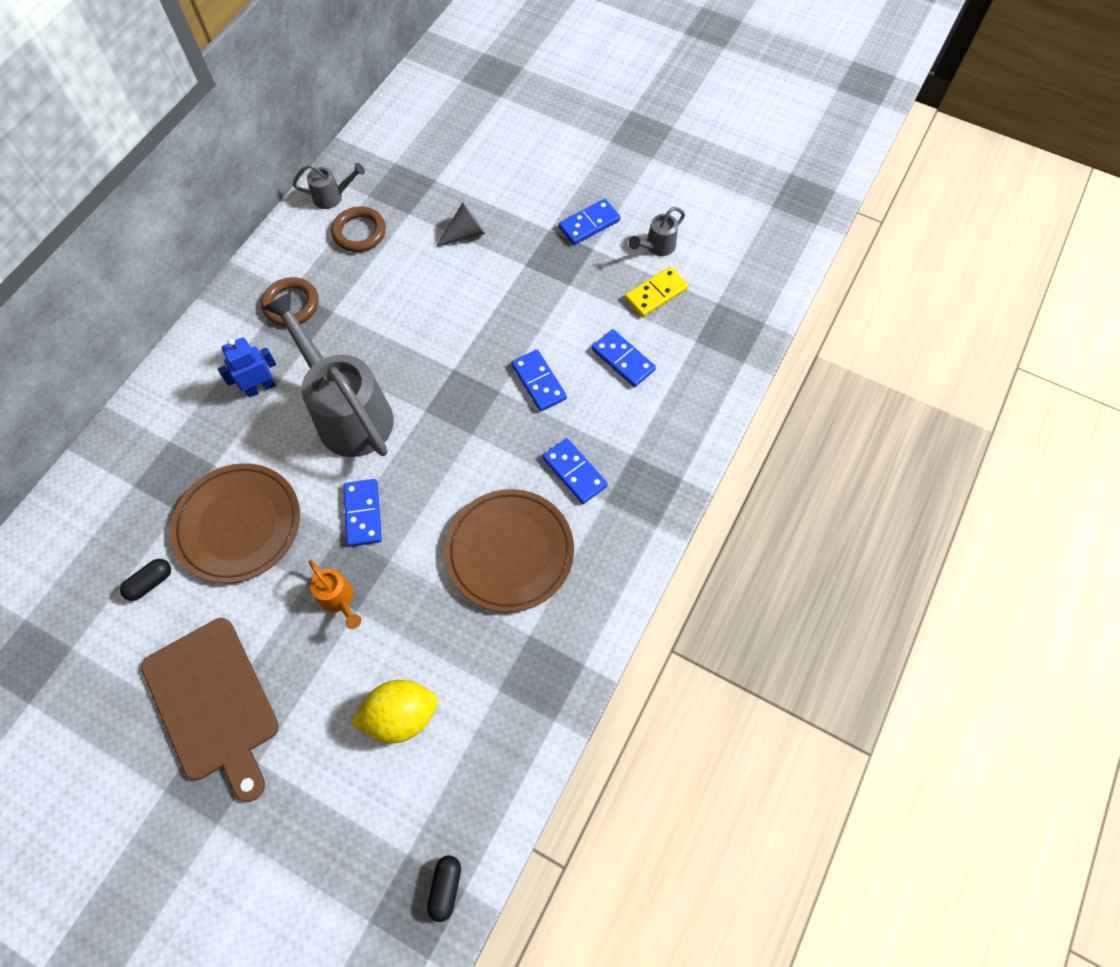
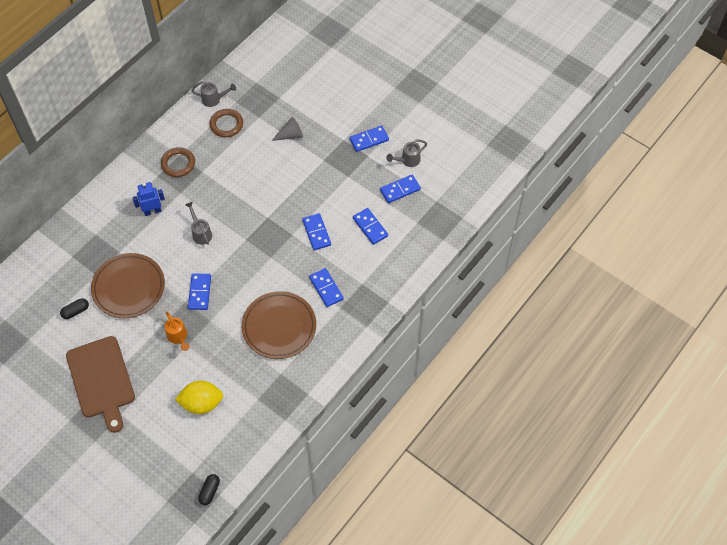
camera: 10 degrees right, 5 degrees down
(347, 411) = (200, 233): grey watering can -> grey watering can, size x0.43
(656, 293) = (400, 190): yellow domino -> blue domino

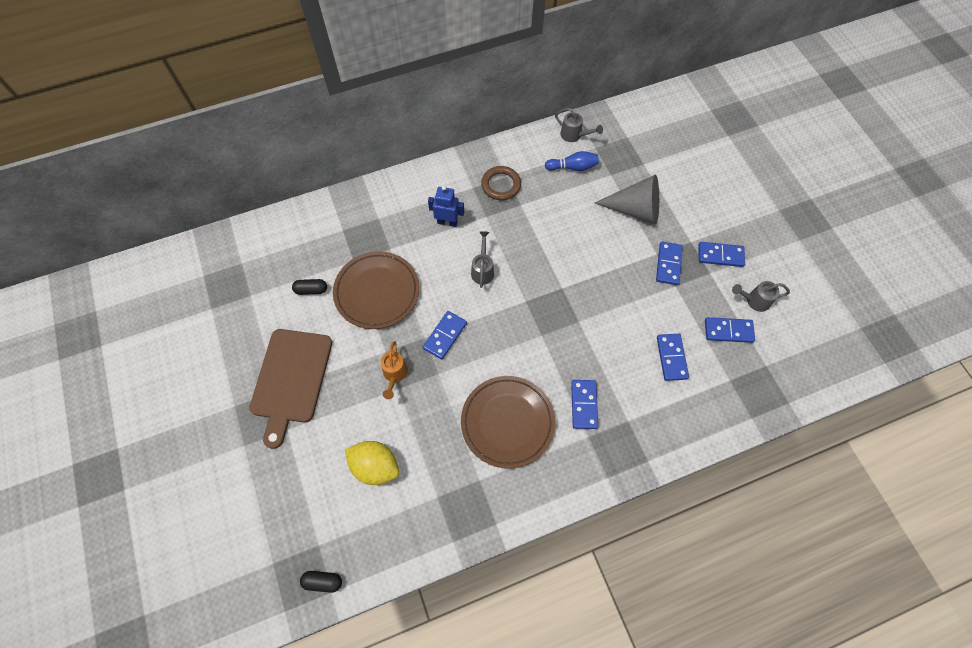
camera: 30 degrees right, 5 degrees up
(209, 491) = (323, 581): black capsule -> black capsule turned 45 degrees clockwise
(226, 124) = (573, 167): brown ring -> blue bowling pin
(291, 135) = (635, 210): grey cone -> grey cone, size x1.72
(316, 233) = (607, 333): blue domino -> blue domino (668, 264)

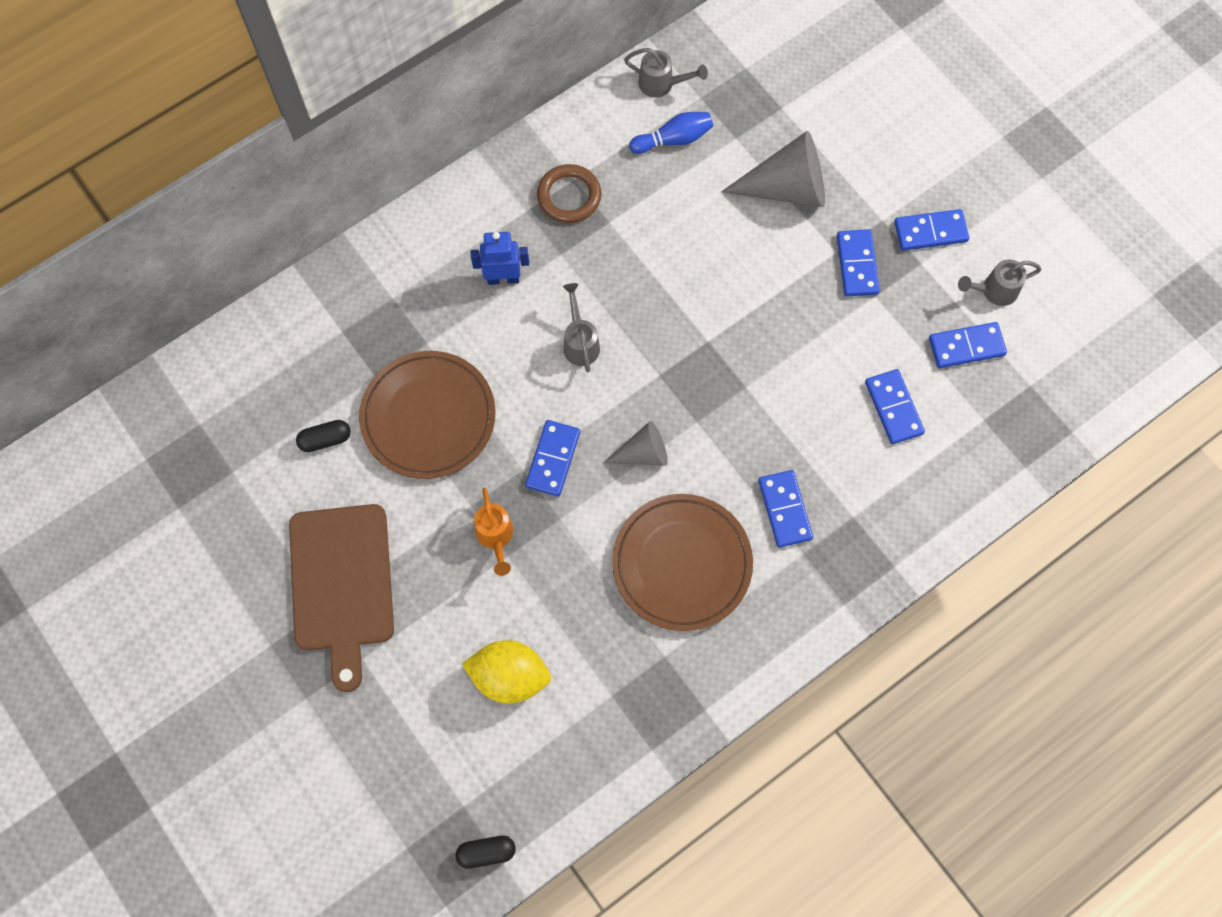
camera: 15 degrees left, 5 degrees up
(502, 346) = (643, 453): none -> grey cone

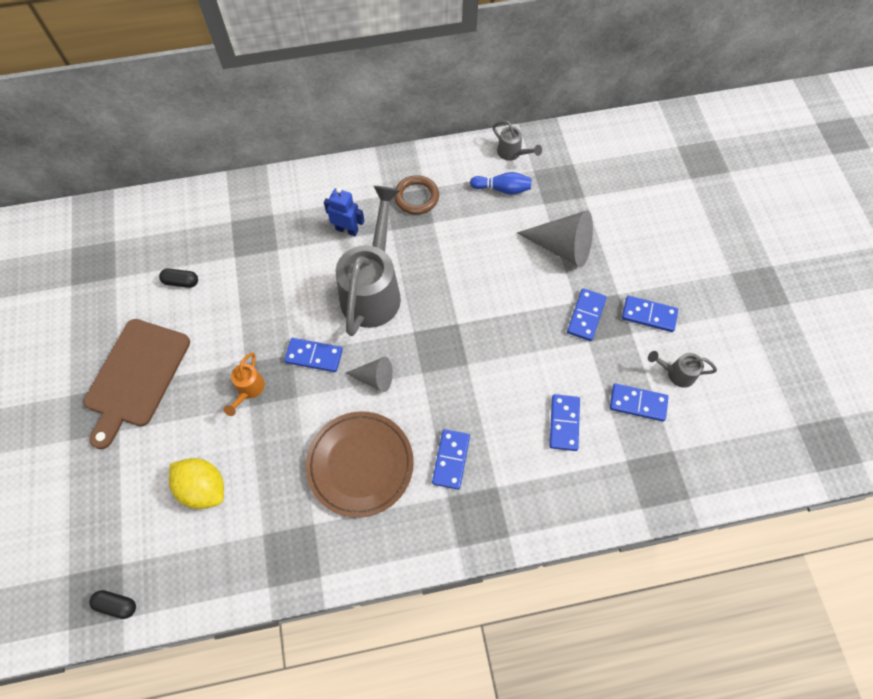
camera: 25 degrees right, 5 degrees down
(428, 417) = (251, 295): brown plate -> none
(553, 459) = (314, 356): blue domino -> blue domino turned 60 degrees clockwise
(580, 342) = (373, 289): grey watering can -> grey watering can, size x2.30

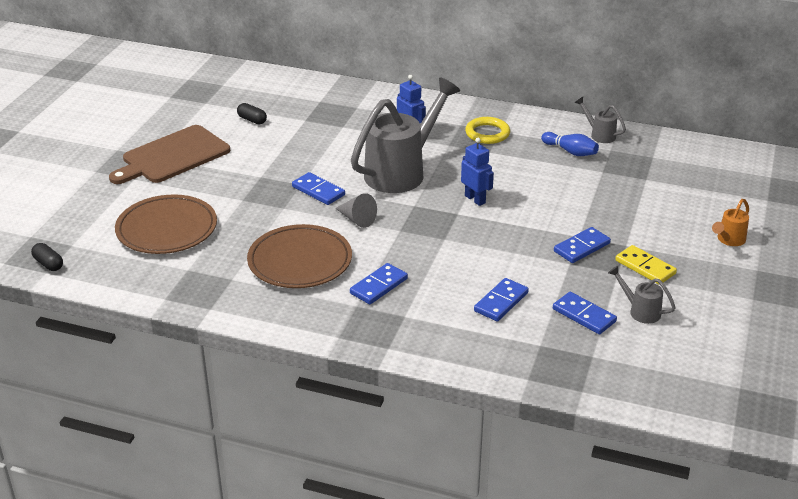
camera: 30 degrees right, 30 degrees down
(203, 488) = (167, 229): yellow lemon -> brown plate
(248, 390) = (249, 191): orange watering can -> orange watering can (728, 240)
(416, 197) = (487, 133): brown ring -> yellow ring
(461, 296) = (475, 199): none -> blue robot
(512, 153) = (599, 135): grey watering can -> grey watering can turned 150 degrees clockwise
(562, 247) = (596, 201): grey cone -> none
(649, 315) = (645, 267): blue domino -> yellow domino

